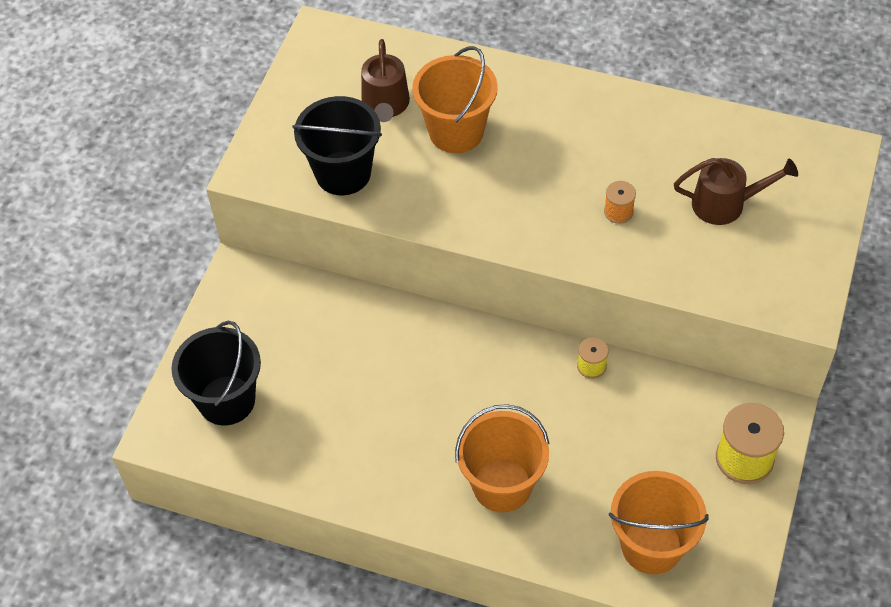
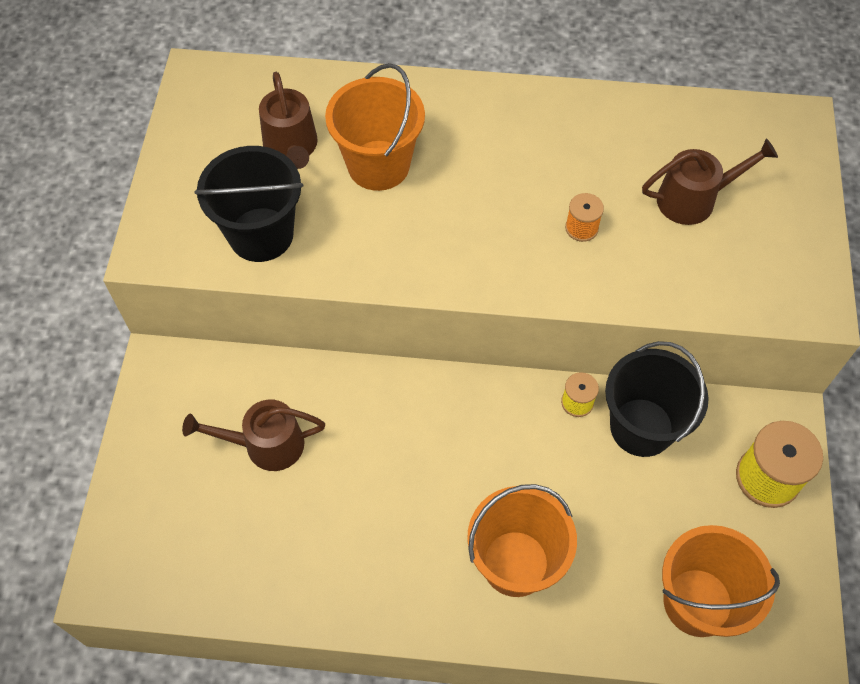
camera: 15 degrees left, 5 degrees up
(227, 400) = (177, 522): black bucket -> black bucket (641, 427)
(313, 352) = (265, 445): none -> brown watering can

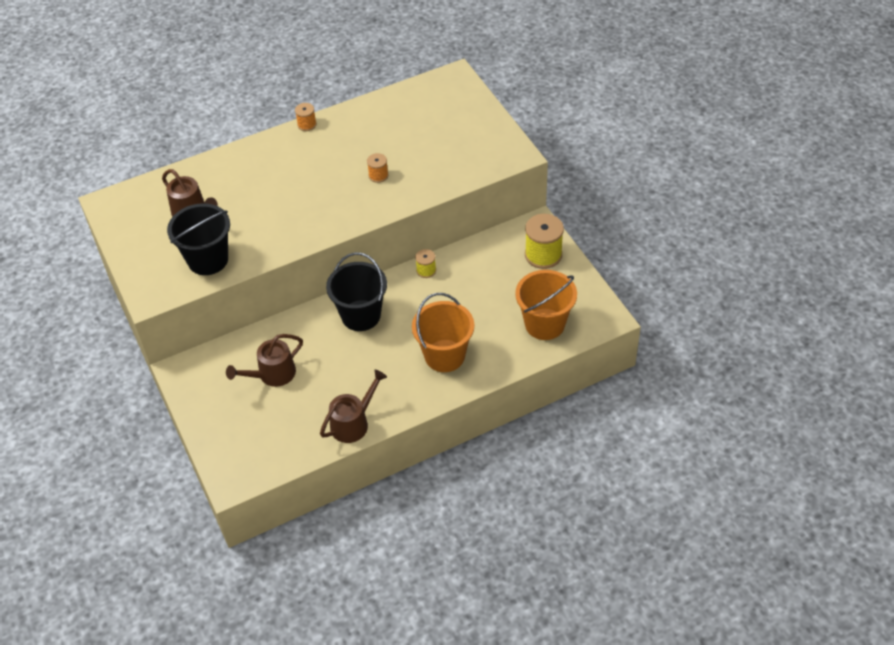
camera: 30 degrees left, 10 degrees down
(378, 165) = (248, 198): orange bucket -> none
(533, 91) = (307, 124): none -> orange spool
(641, 427) = (466, 265): black bucket -> black bucket (361, 315)
(694, 199) = (426, 136): brown watering can -> brown watering can (353, 423)

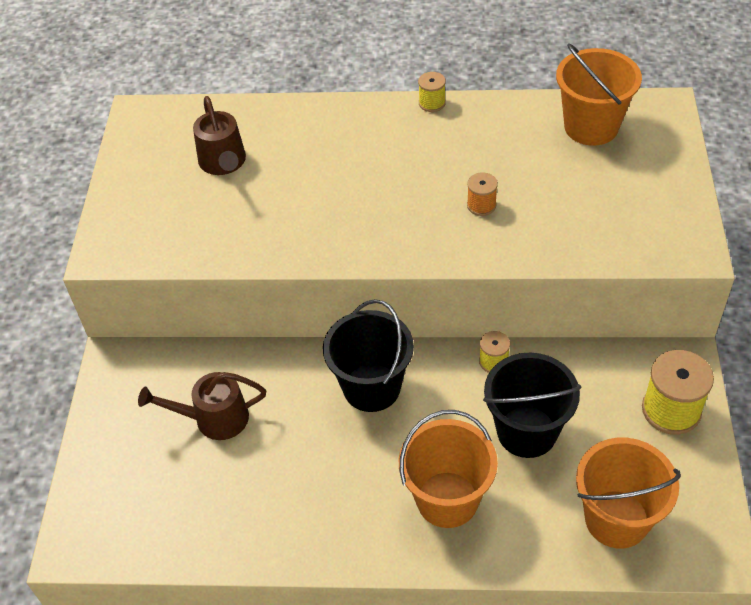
camera: 30 degrees right, 0 degrees up
(208, 260) = (200, 233): black bucket -> black bucket (527, 432)
(307, 124) = (432, 103): orange spool -> yellow spool
(353, 423) = (269, 540): brown watering can -> none
(417, 104) = (591, 127): none -> orange bucket

